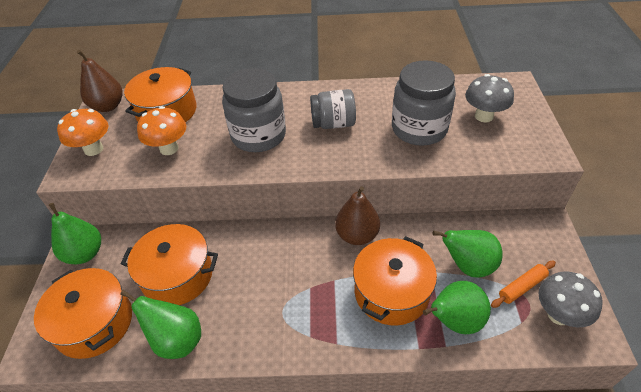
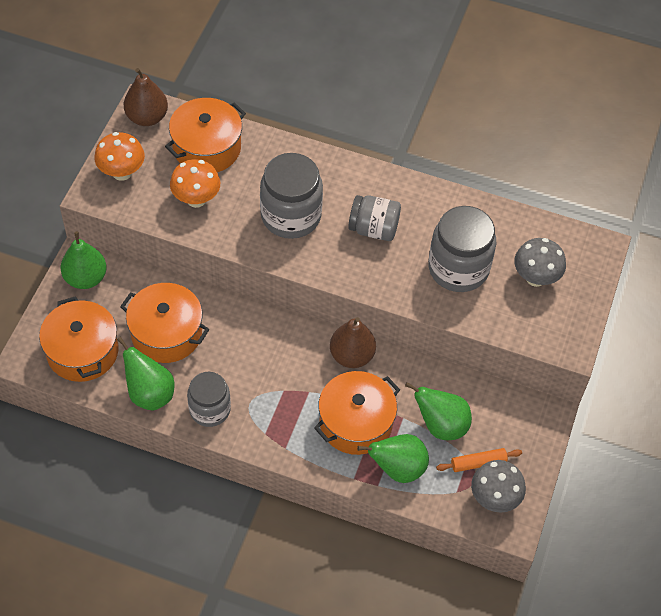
camera: 15 degrees right, 10 degrees up
(244, 333) = (210, 409): none -> grey jar

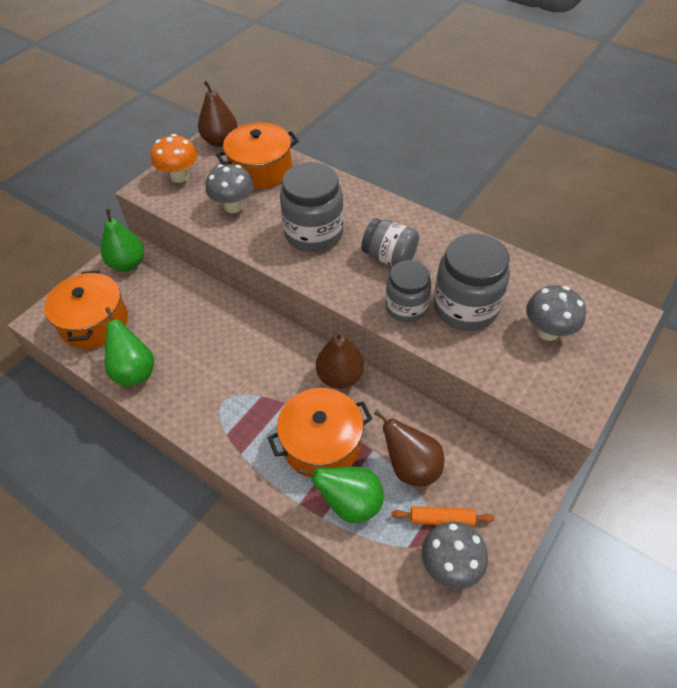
camera: 20 degrees right, 5 degrees down
(166, 333) = (174, 322): orange pot -> none
(196, 199) = (233, 206): orange mushroom -> grey mushroom
(210, 409) = (183, 399): grey jar -> grey jar (406, 307)
(441, 425) = (411, 467): green pear -> brown pear

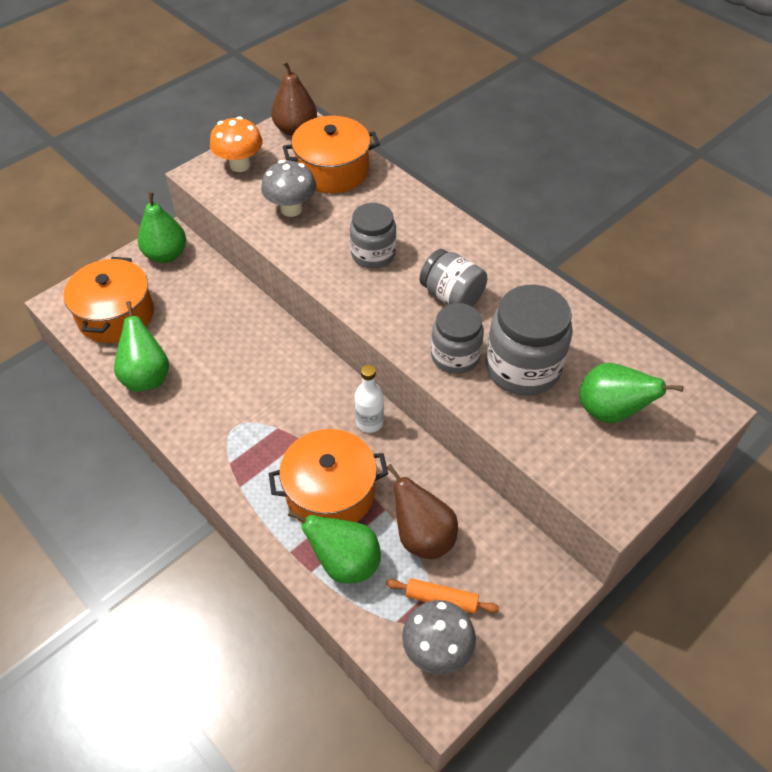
camera: 10 degrees right, 0 degrees up
(313, 233) = (373, 254): grey jar -> grey jar, size x0.65
(340, 377) = (369, 422): brown pear -> white bottle
(547, 331) = (610, 411): grey mushroom -> green pear

